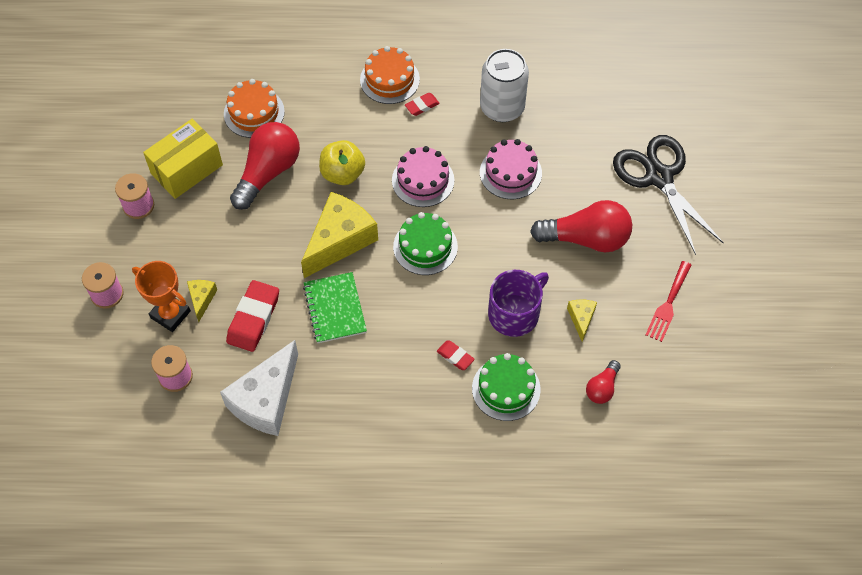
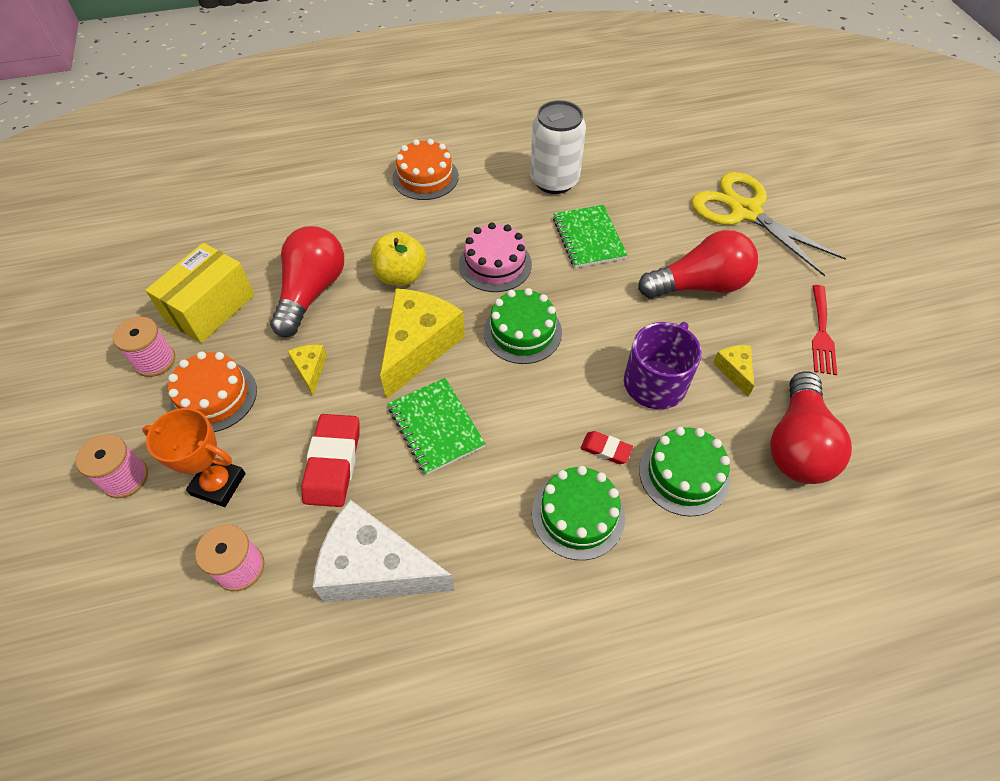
camera: 15 degrees left, 5 degrees down
(202, 299) = (258, 454): yellow cheese -> yellow cheese (310, 370)
(254, 112) = (281, 235): orange cake -> orange cake (214, 396)
(266, 400) = (375, 568): white cheese -> white cheese turned 90 degrees clockwise
(417, 398) = (578, 515): none -> green cake
(422, 106) = (468, 194): red eraser -> none
(510, 173) = (588, 238): pink cake -> green notebook
(602, 388) = (797, 444): red light bulb -> red light bulb, size x1.96
(659, 177) = (745, 212): black scissors -> yellow scissors

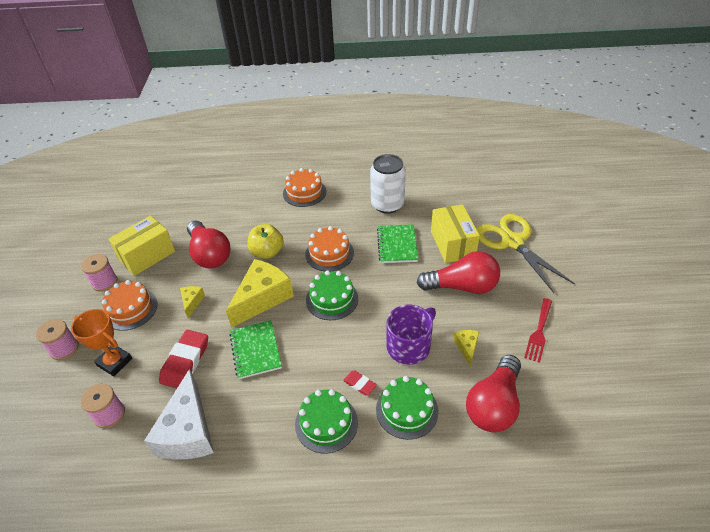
camera: 15 degrees right, 10 degrees down
(312, 292) = (209, 254): red light bulb -> red light bulb turned 120 degrees clockwise
(375, 568) = (188, 431): white cheese -> white cheese turned 120 degrees counterclockwise
(495, 264) = (329, 253): pink cake -> orange cake
(665, 226) = (452, 244): none -> yellow box

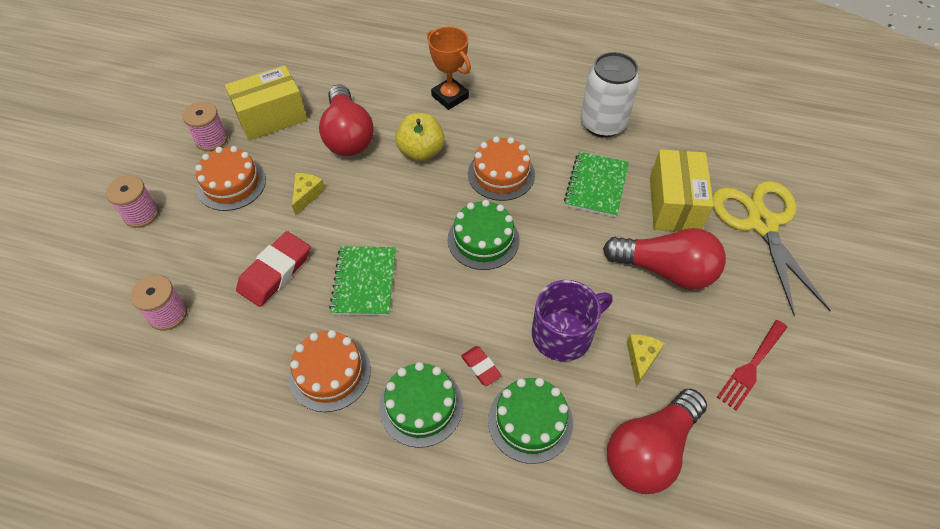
camera: 15 degrees right, 10 degrees up
(114, 362) = (193, 248): orange trophy -> orange trophy (450, 97)
(188, 431) = (251, 364): white cheese -> none
(262, 298) = (395, 214): yellow cheese -> none
(304, 192) = (496, 78): orange cake -> orange cake (330, 373)

